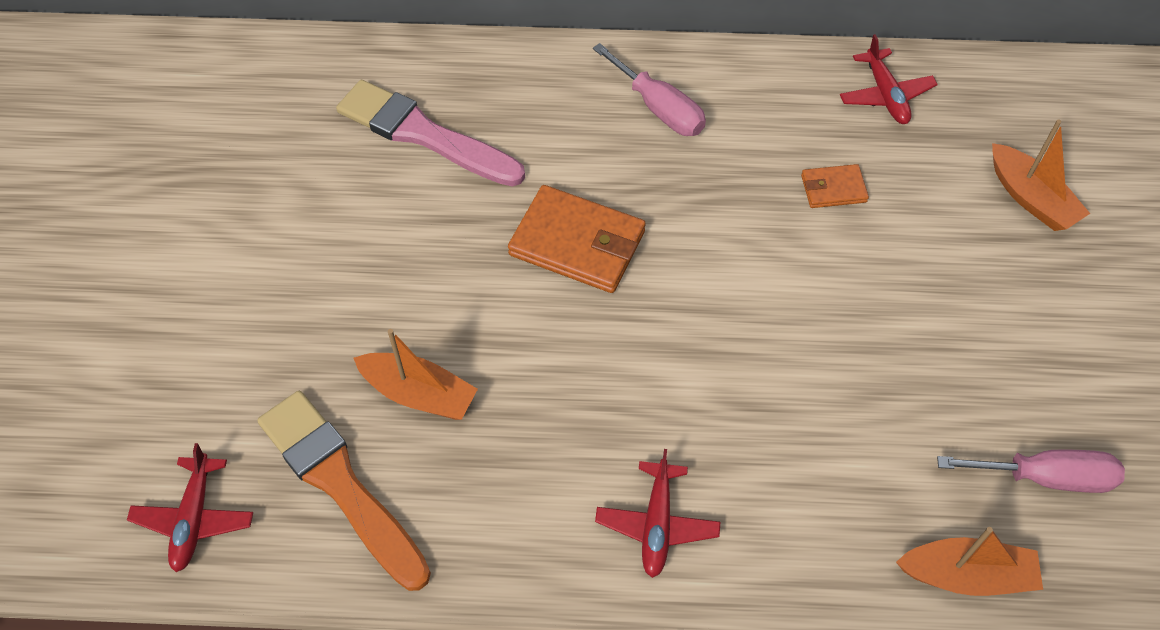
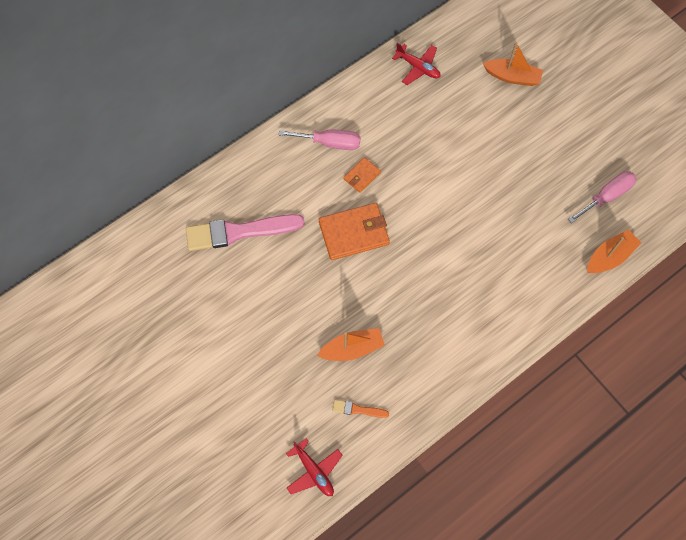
camera: 40 degrees left, 10 degrees up
(340, 484) = (357, 409): orange brush -> orange brush, size x0.44
(657, 524) = (490, 326): red plane -> none
(833, 189) = (434, 129): orange wallet -> orange wallet (362, 176)

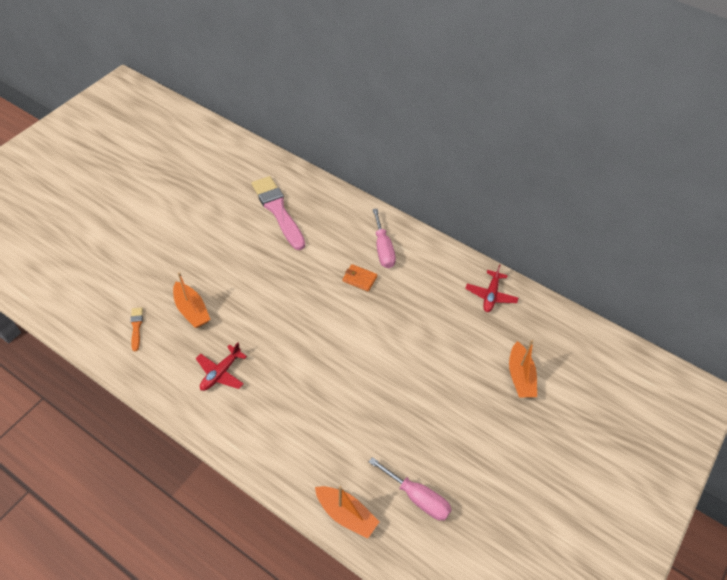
camera: 70 degrees right, 15 degrees down
(314, 471) = (77, 309): red plane -> red plane (221, 373)
(354, 233) = (301, 286): orange wallet -> none

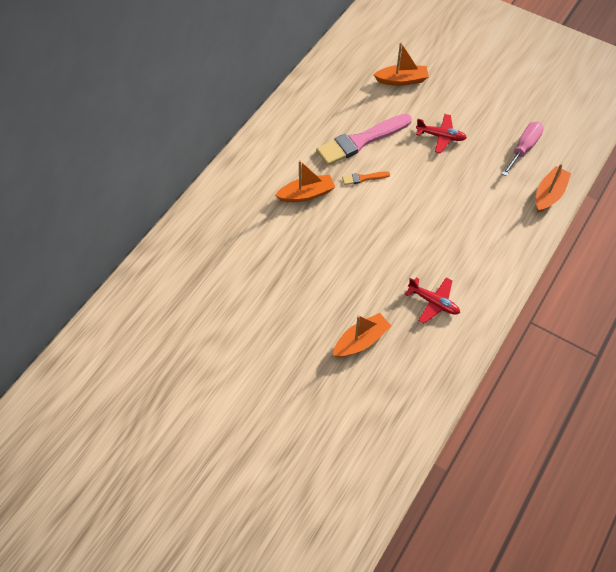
camera: 90 degrees left, 5 degrees up
(136, 327) = (389, 392): orange brush -> orange brush (363, 178)
(278, 210) = (212, 274): pink brush -> pink brush (361, 141)
(359, 279) = (306, 194): orange wallet -> orange boat
(383, 249) = (266, 176): pink screwdriver -> none
(491, 295) = (318, 95): red plane -> red plane (441, 136)

